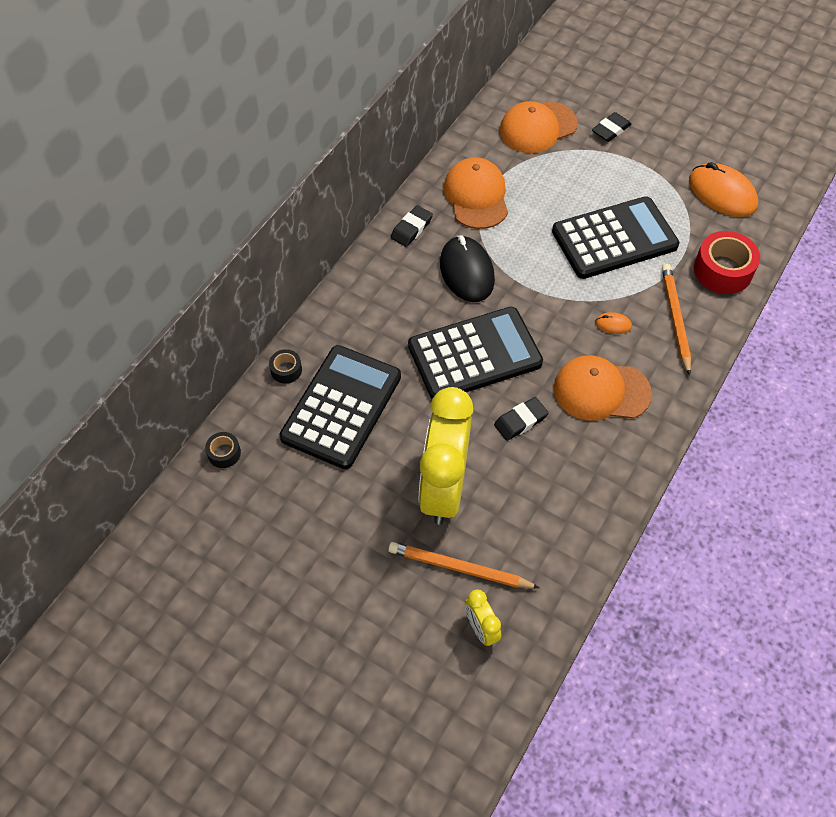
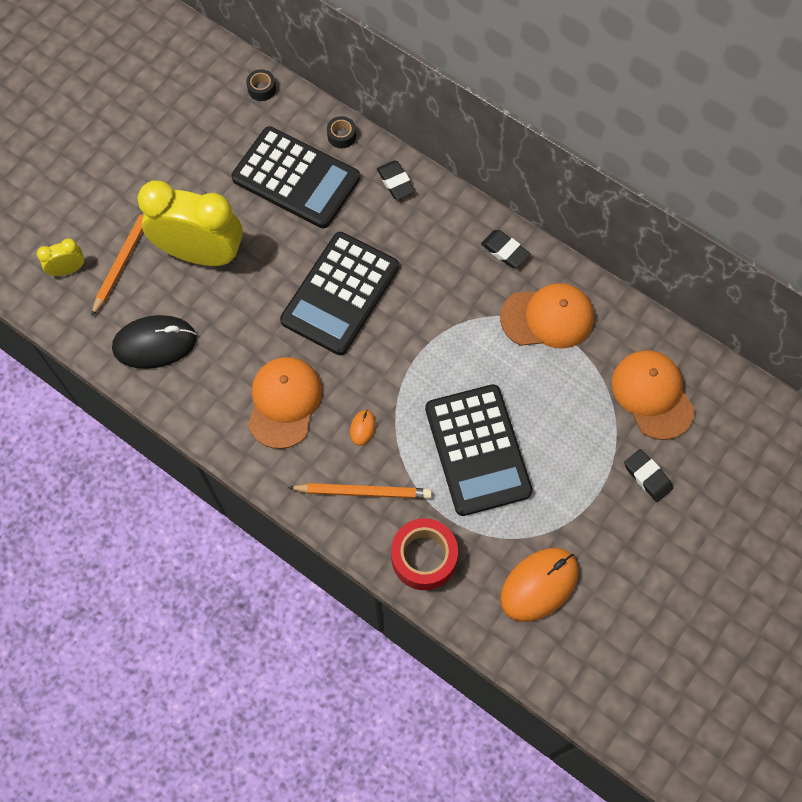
camera: 95 degrees right, 10 degrees up
(466, 272) = (443, 297): black mouse -> black mouse (155, 343)
(474, 355) = (340, 294): black calculator -> black calculator turned 45 degrees clockwise
(520, 421) = (260, 325): black eraser -> black eraser (395, 182)

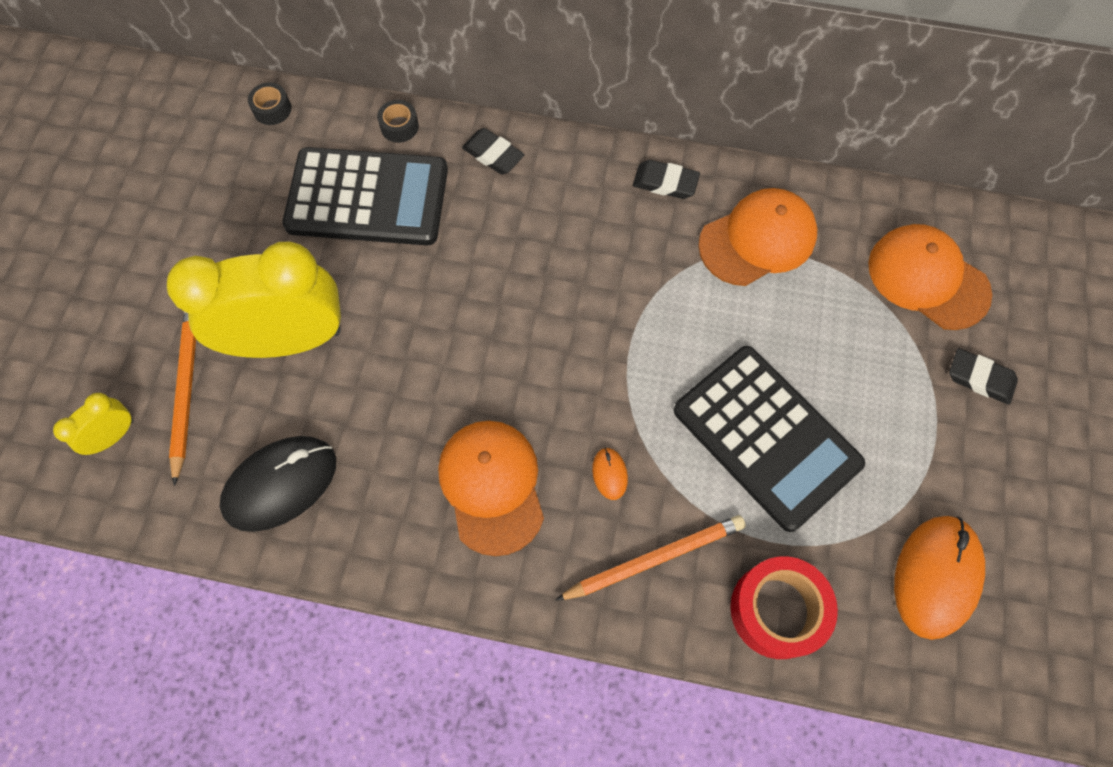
camera: 25 degrees left, 0 degrees up
(340, 294) = (493, 316): black calculator -> none

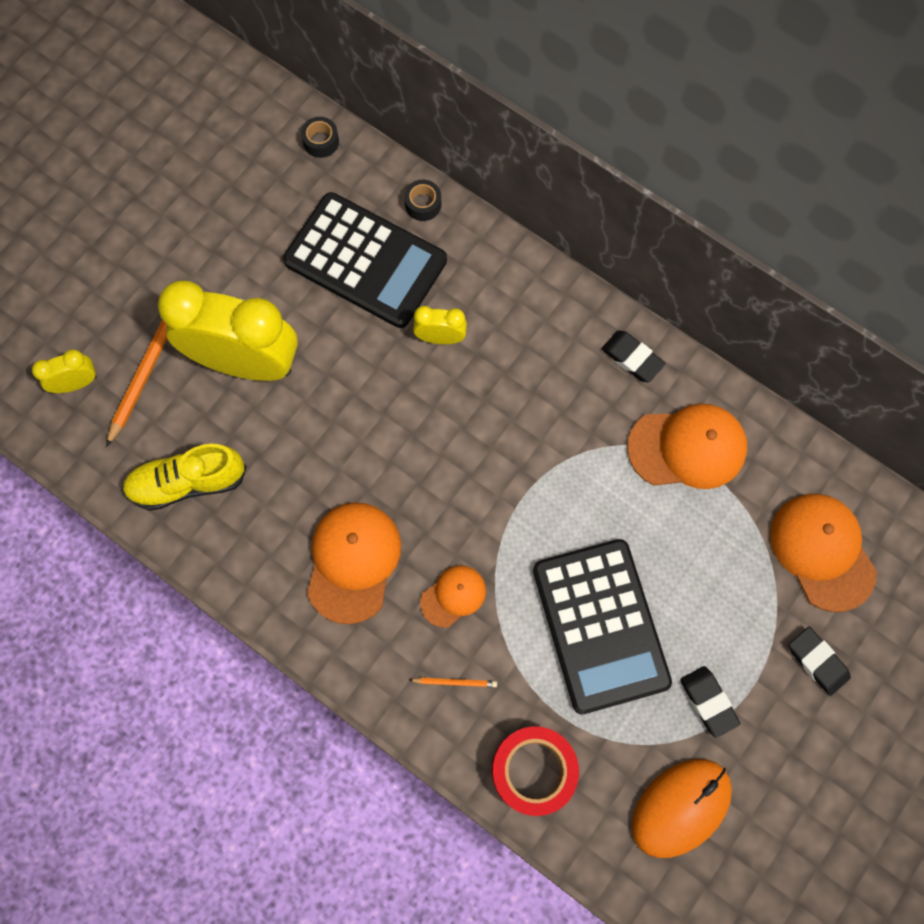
camera: 25 degrees right, 5 degrees up
(280, 484) = (188, 482): black mouse -> yellow shoe
(475, 237) = (440, 337): none -> yellow clock
(493, 155) = (492, 266): black eraser -> black eraser (708, 701)
(609, 474) = (453, 596): orange mouse -> orange cap
(654, 559) = (455, 682): orange pencil -> orange pencil, size x0.48

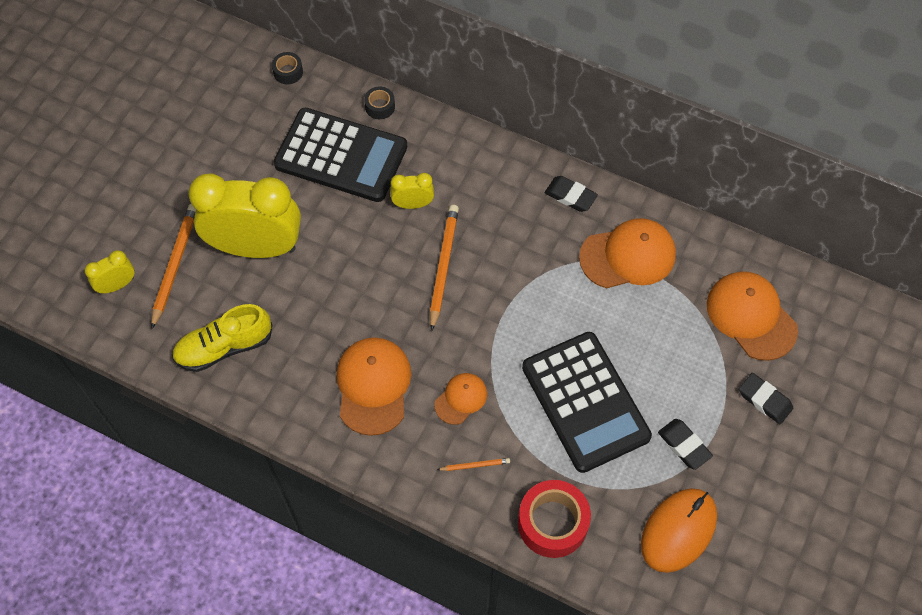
camera: 10 degrees left, 10 degrees down
(462, 424) = (443, 266): none -> orange pencil

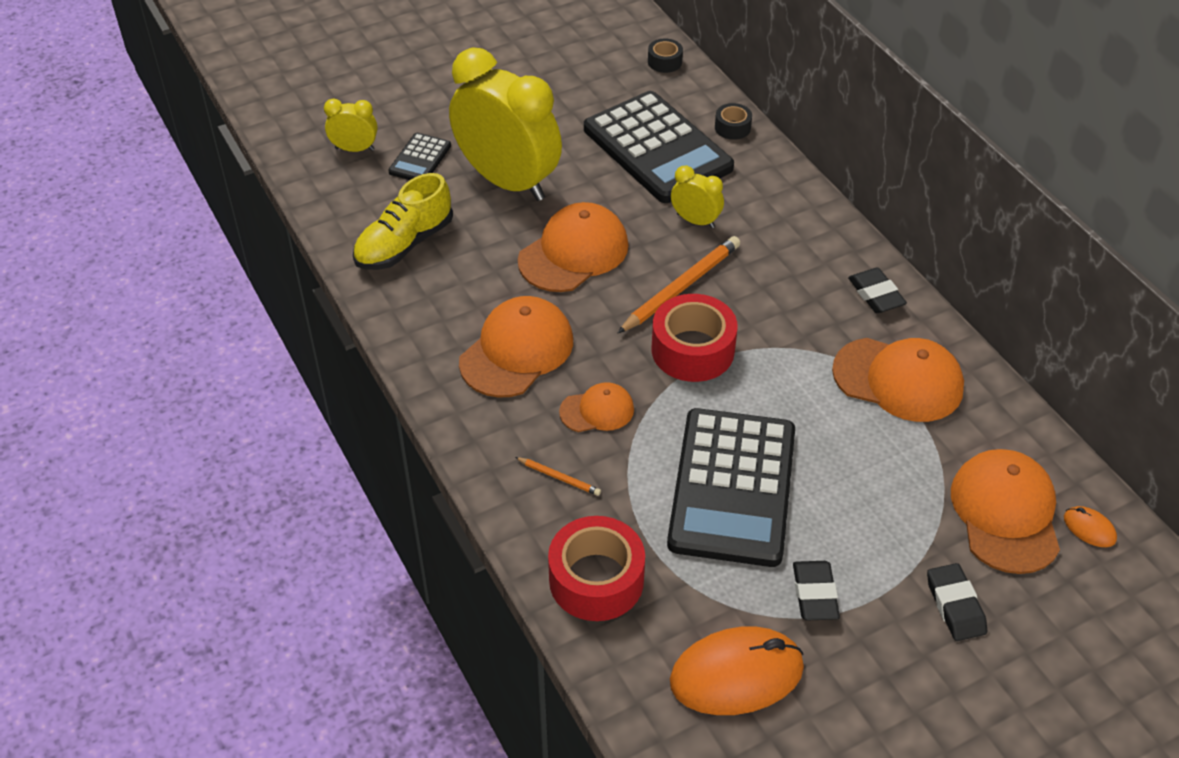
camera: 35 degrees right, 15 degrees down
(175, 265) = (420, 159): orange pencil -> black calculator
(224, 347) = (404, 244): yellow shoe -> yellow shoe turned 60 degrees counterclockwise
(350, 281) = (573, 253): none -> orange cap
(487, 312) = (692, 350): none -> red tape
(802, 297) = (1089, 528): none -> orange mouse

